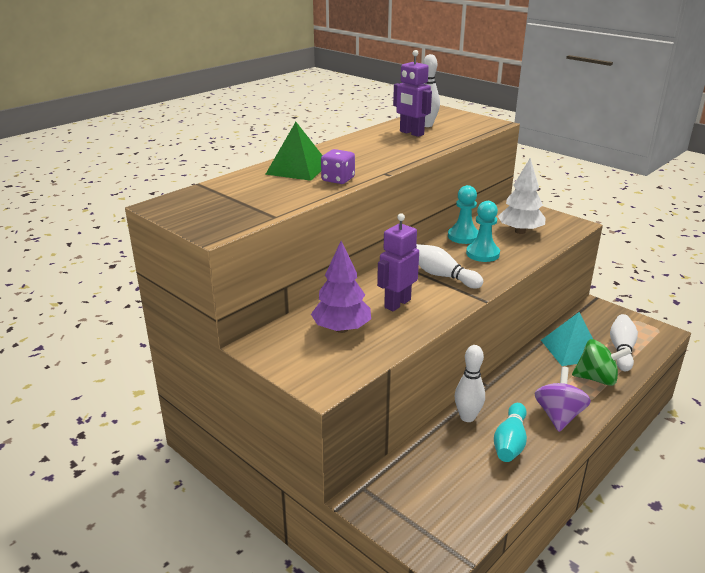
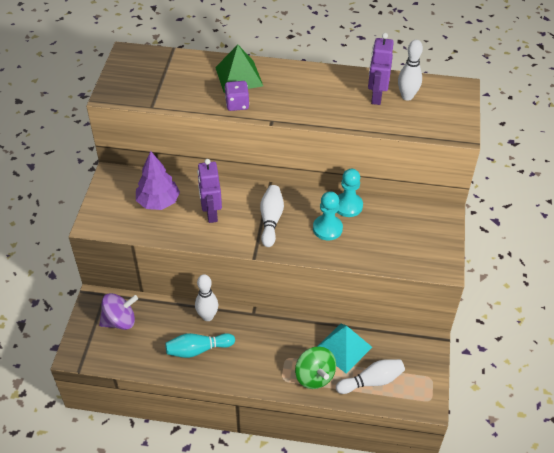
camera: 55 degrees right, 20 degrees up
(397, 303) = (211, 213): purple robot -> purple robot turned 105 degrees counterclockwise
(520, 231) = (391, 236): white tree -> none
(558, 416) = (248, 367): purple spinning top -> purple spinning top (120, 321)

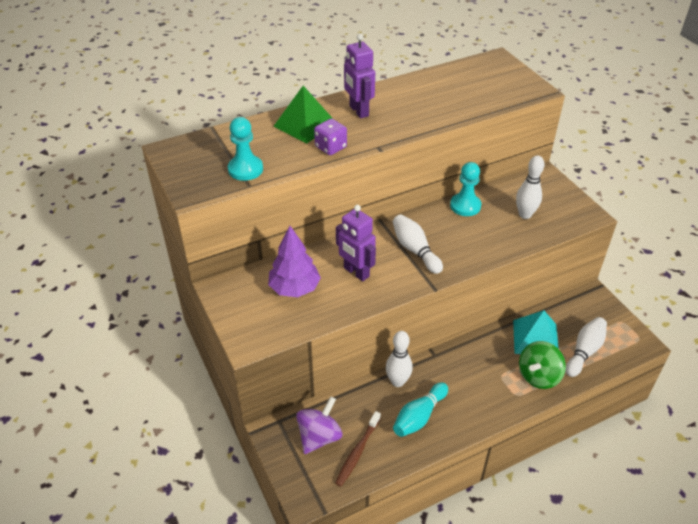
camera: 35 degrees left, 5 degrees down
(134, 347) = (357, 452): none -> brown toothbrush
(314, 376) = (538, 376): green spinning top -> green spinning top turned 105 degrees clockwise
(327, 228) = (469, 232): turquoise pawn -> turquoise pawn (245, 169)
(376, 97) = (442, 91): purple robot -> purple robot (358, 111)
(407, 96) = (466, 81): white bowling pin -> white bowling pin (525, 215)

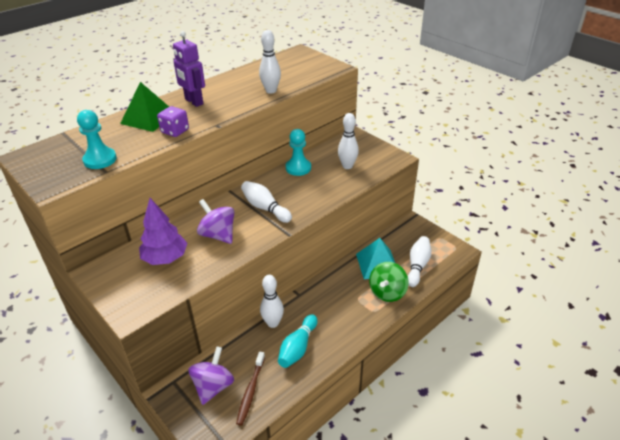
camera: 15 degrees left, 5 degrees down
(356, 272) = (218, 235): purple robot -> purple spinning top
(450, 111) = (271, 91): none -> white bowling pin

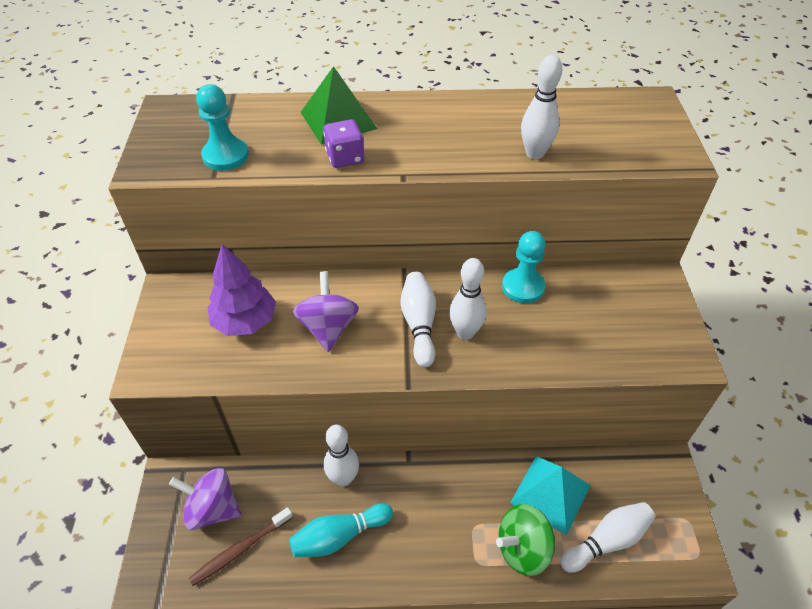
camera: 40 degrees right, 10 degrees up
(193, 102) = (415, 121): purple robot -> none
(213, 386) = (212, 509): purple spinning top -> purple spinning top turned 135 degrees counterclockwise
(347, 166) = (596, 326): white bowling pin -> white bowling pin (465, 332)

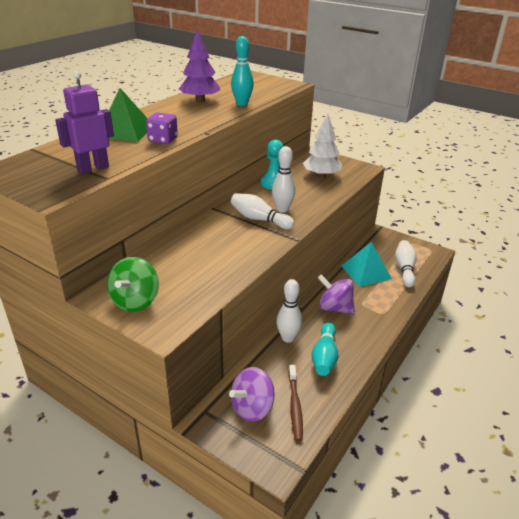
camera: 55 degrees left, 15 degrees down
(225, 156) = (93, 168): turquoise pawn -> purple robot
(245, 321) = (176, 274): purple tree -> purple tree (200, 101)
(328, 327) = (223, 247): purple spinning top -> purple spinning top (334, 308)
(522, 549) = (388, 295): green spinning top -> green spinning top (135, 301)
(534, 153) = (242, 104): white bowling pin -> turquoise bowling pin
(603, 323) = (321, 175): none -> white tree

